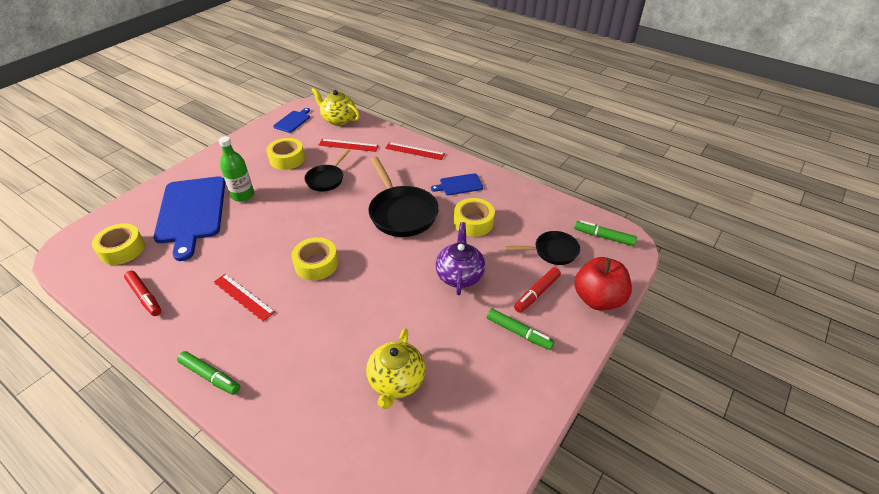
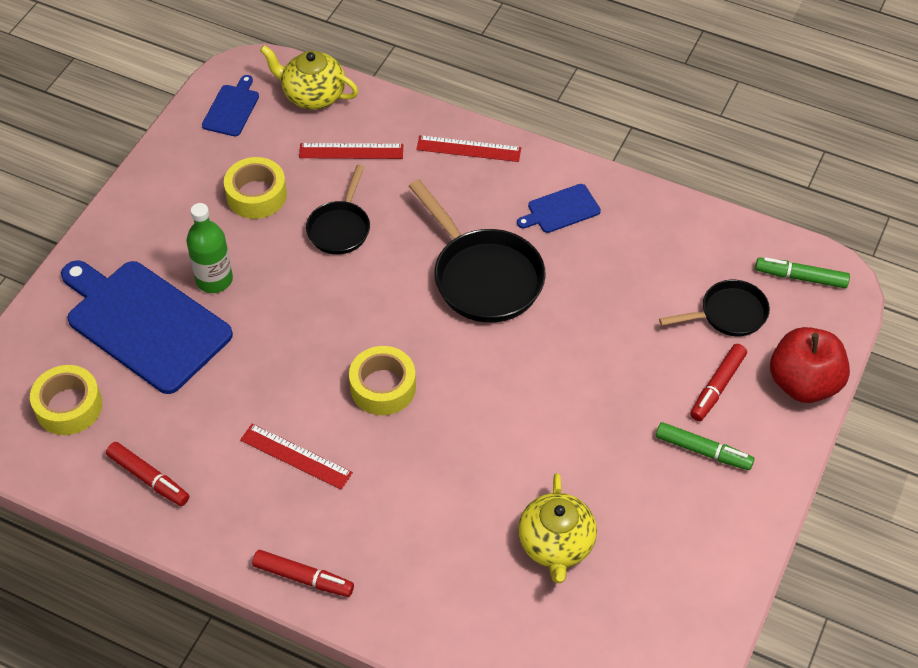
camera: 10 degrees left, 10 degrees up
(191, 212) = (144, 323): blue cutting board -> blue cutting board turned 150 degrees clockwise
(210, 376) = (303, 578): green marker -> red marker
(459, 275) = (601, 374): purple teapot -> none
(473, 222) = (600, 279): yellow tape -> none

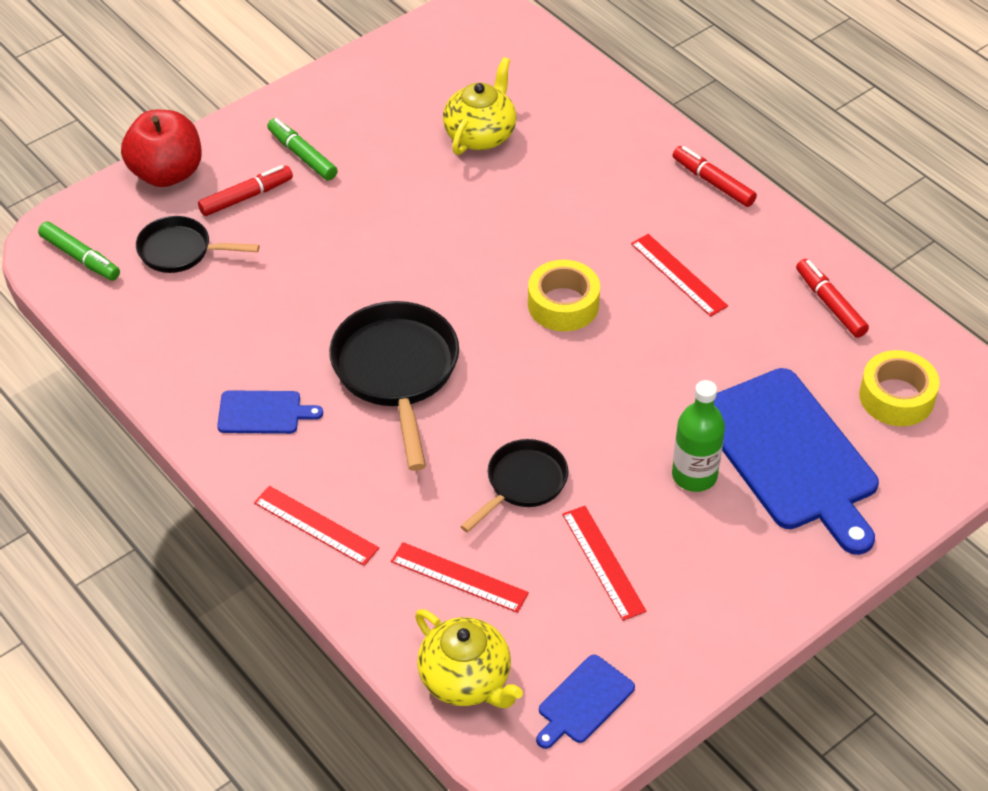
camera: 155 degrees left, 5 degrees down
(256, 195) = (603, 562): yellow tape -> red ruler

